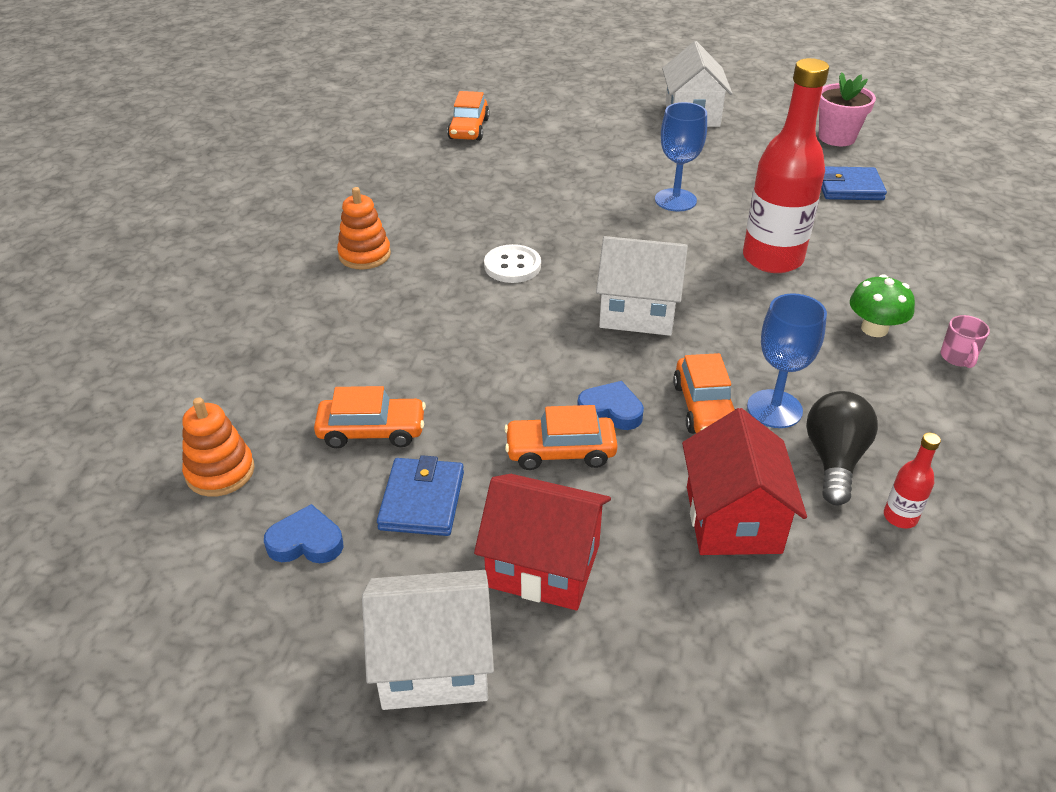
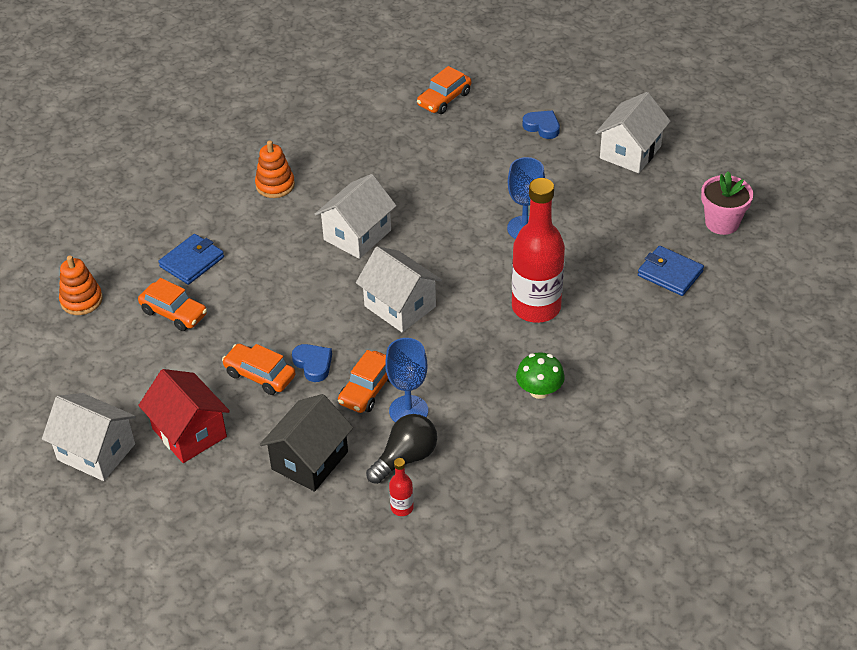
camera: 35 degrees right, 5 degrees up
(306, 542) = (91, 361): blue heart -> blue heart (542, 127)
(422, 500) = (163, 367): blue wallet -> blue wallet (192, 262)
(512, 266) = (357, 235): white button -> white house
(733, 519) = (310, 460): red house -> black house
(958, 357) = (569, 436): pink mug -> none

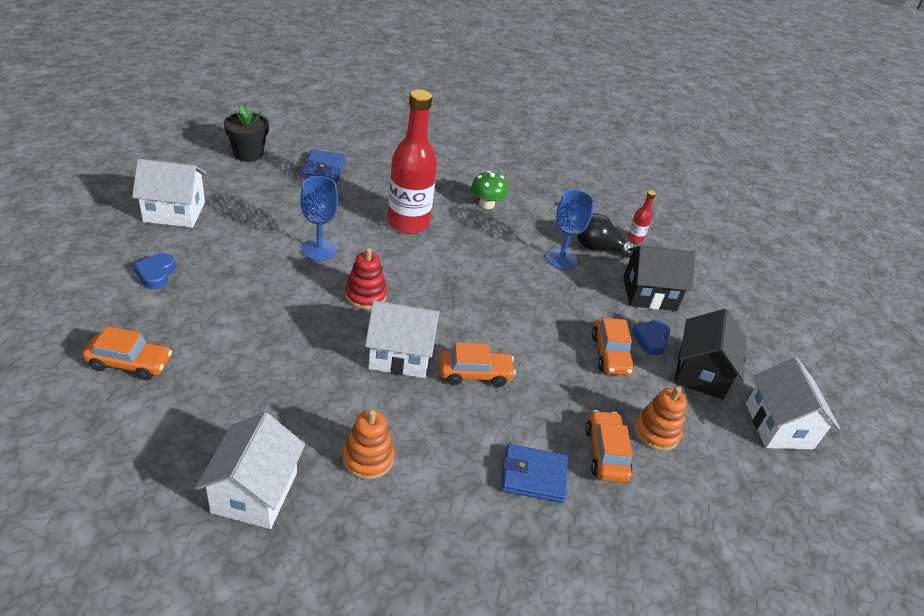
camera: 130 degrees left, 5 degrees down
(81, 300) = (664, 552): orange stacking toy -> orange stacking toy (656, 432)
(189, 432) = (700, 373): red house -> black house
(313, 364) = (569, 326): blue heart -> blue heart (651, 339)
(368, 389) = (563, 286): orange car -> orange car (475, 373)
(400, 306) = (466, 296): white house -> white house (255, 492)
(442, 238) = (365, 295): none -> red stacking toy
(722, 223) = (248, 154): pink flower pot -> black flower pot

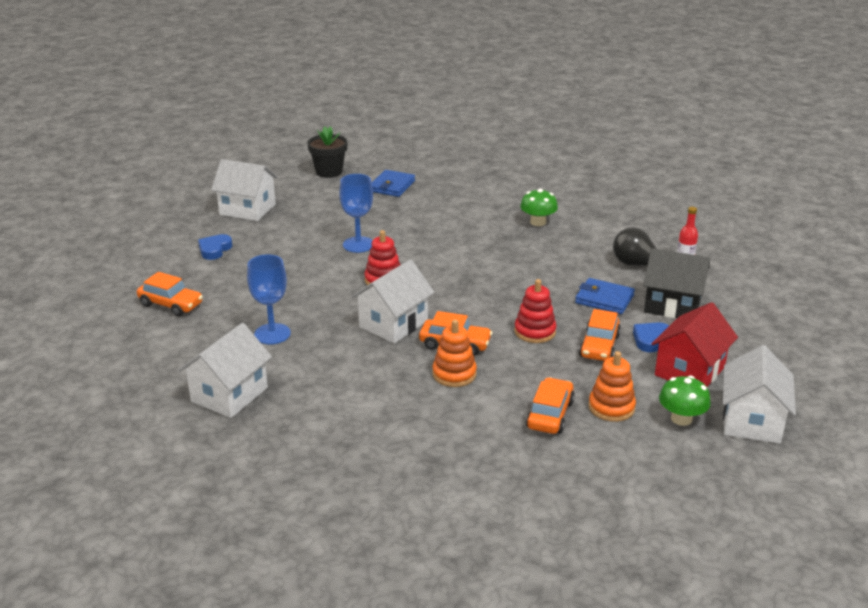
camera: 25 degrees right, 10 degrees down
(368, 458) = (330, 387): orange stacking toy -> orange stacking toy (454, 374)
(400, 355) = (393, 324): white house -> white house turned 75 degrees counterclockwise
(408, 223) = (451, 231): red bottle -> none
(533, 476) = (470, 419): blue wallet -> blue wallet (604, 299)
(544, 344) = (535, 331): none -> red stacking toy
(561, 259) = (591, 270): blue goblet -> blue goblet (272, 334)
(700, 373) = (689, 371): black house -> red house
(721, 434) = (681, 418): none -> green mushroom

